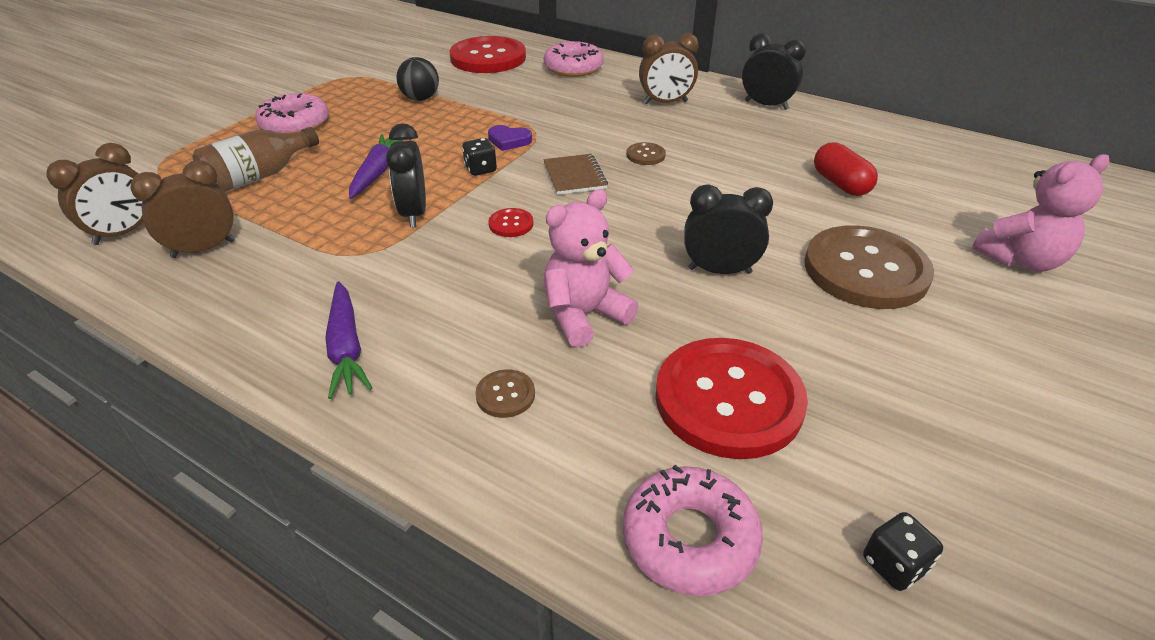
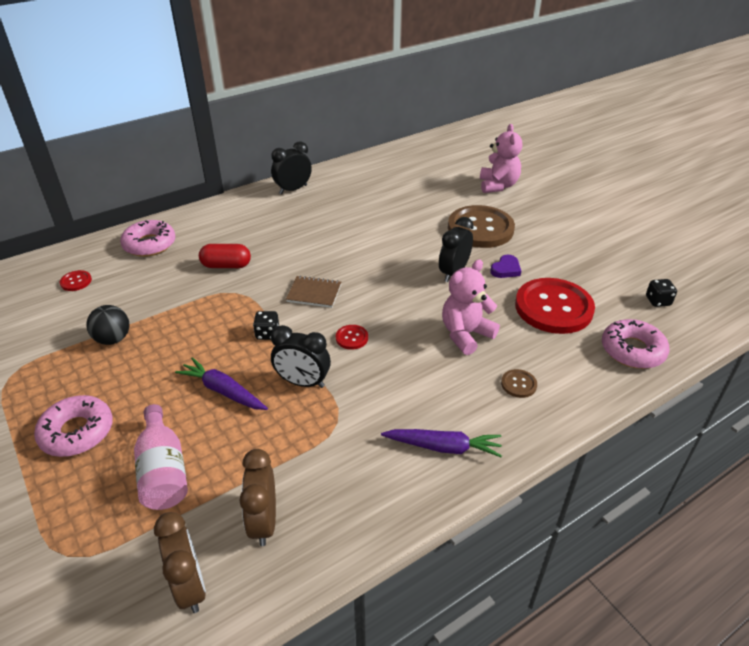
camera: 65 degrees left, 0 degrees up
(258, 177) = (163, 471): brown bottle -> pink bottle
(488, 58) = (76, 281): red button -> red button, size x0.41
(509, 140) = (237, 309): purple heart -> purple heart (506, 269)
(584, 315) = (465, 334): pink teddy bear -> pink teddy bear turned 60 degrees clockwise
(645, 155) = (313, 256): brown button -> none
(665, 102) = (250, 224): brown clock -> none
(840, 184) = (401, 203): red capsule -> red capsule (226, 265)

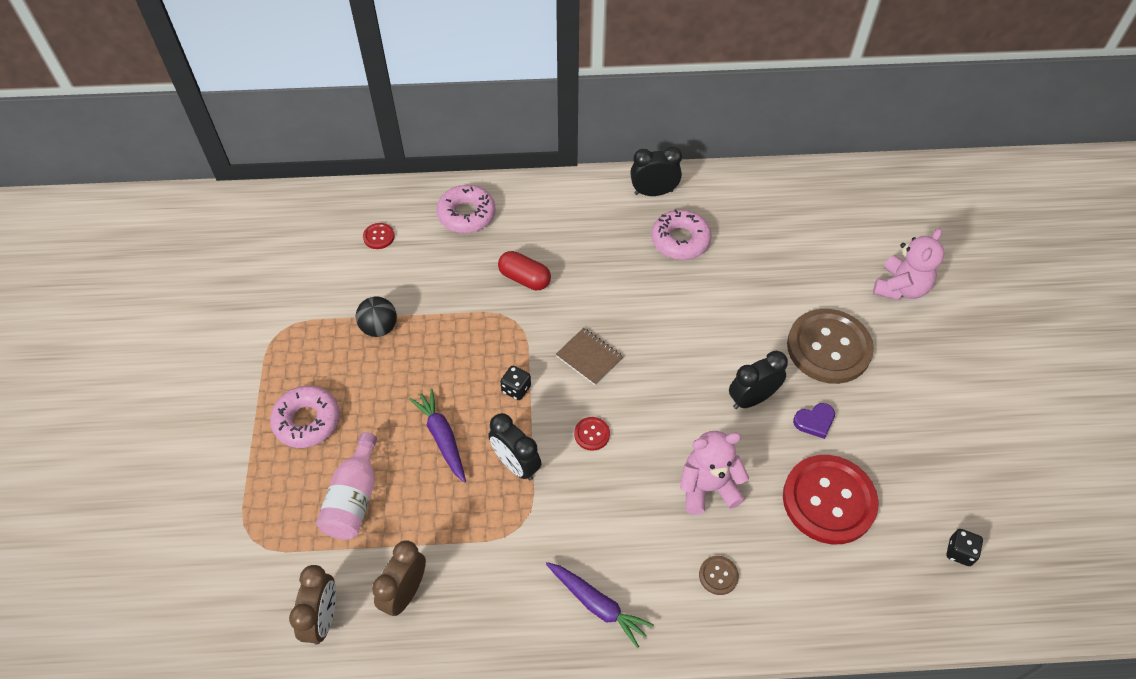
camera: 30 degrees right, 15 degrees up
(632, 350) = (873, 599): pink donut -> pink donut (680, 240)

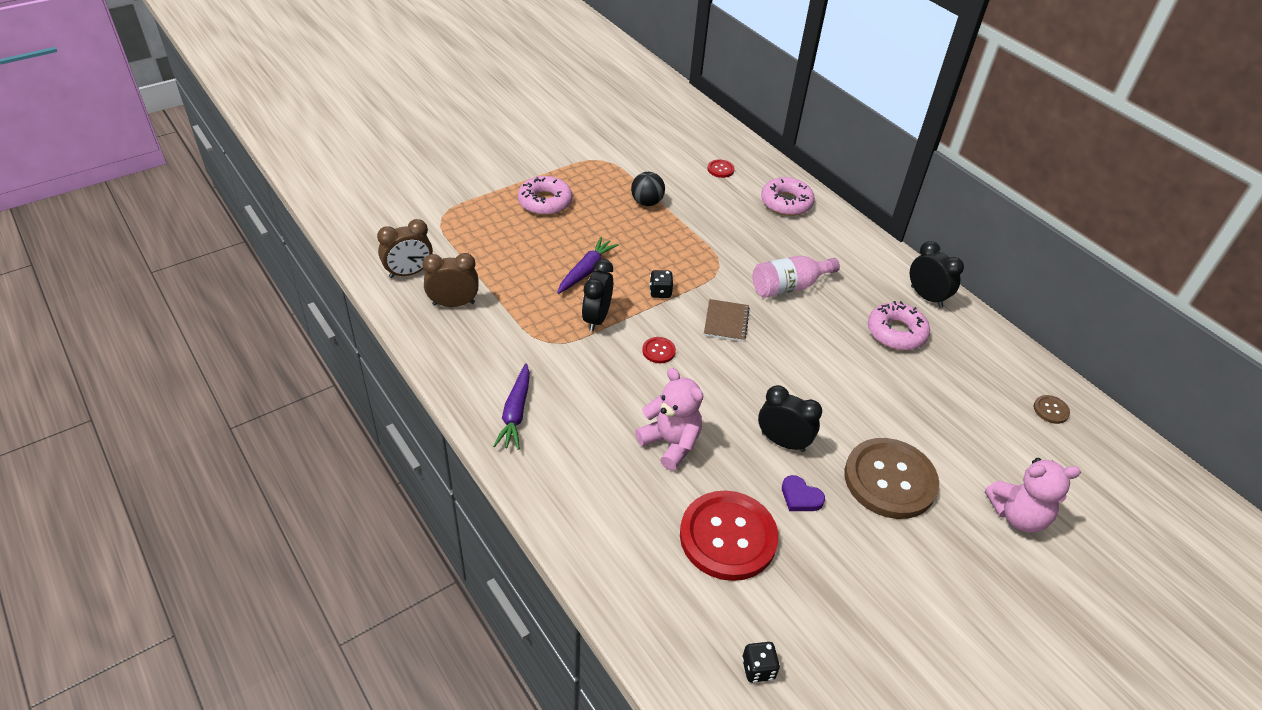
camera: 55 degrees right, 10 degrees down
(354, 499) = (505, 249): pink bottle -> pink bottle (788, 286)
(524, 278) = (761, 256): red capsule -> none
(718, 575) = (595, 481): brown button -> brown button (1051, 410)

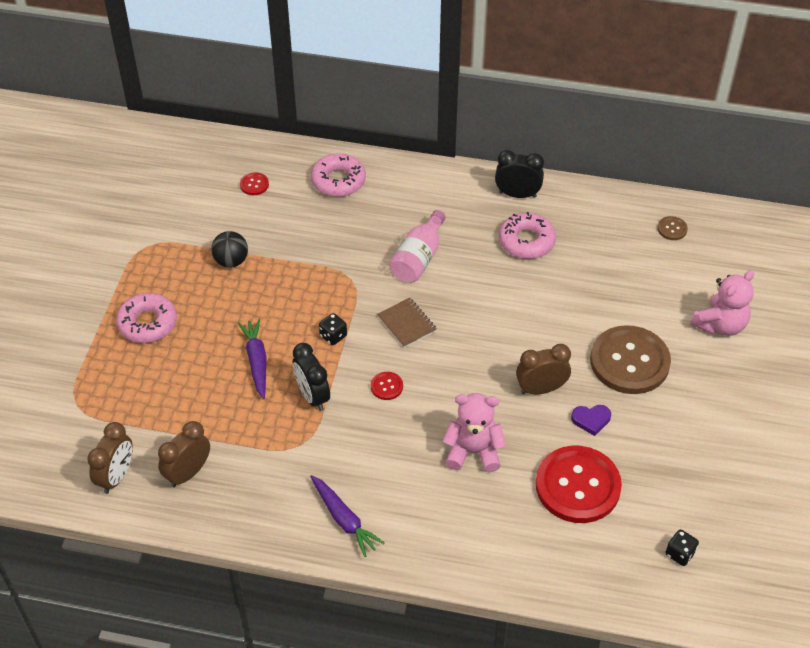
camera: 40 degrees left, 5 degrees up
(783, 442) = (541, 389): black clock -> brown clock

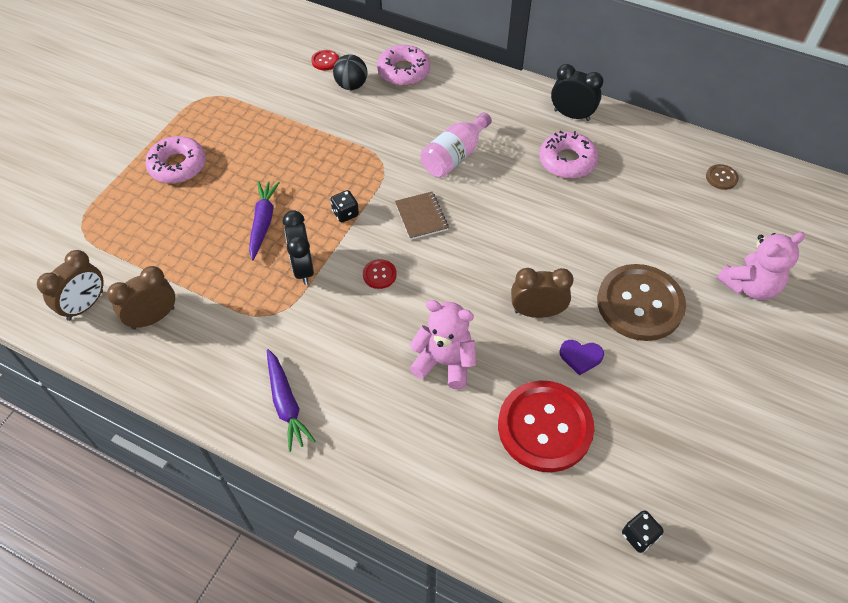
camera: 15 degrees right, 5 degrees up
(231, 261) = (277, 124): black ball -> black ball (351, 85)

